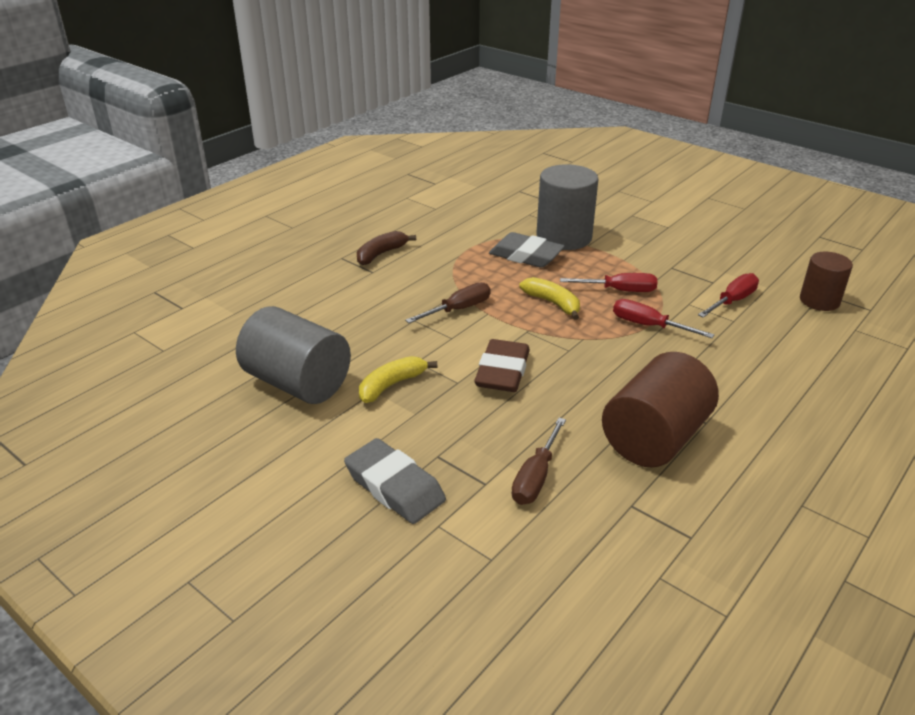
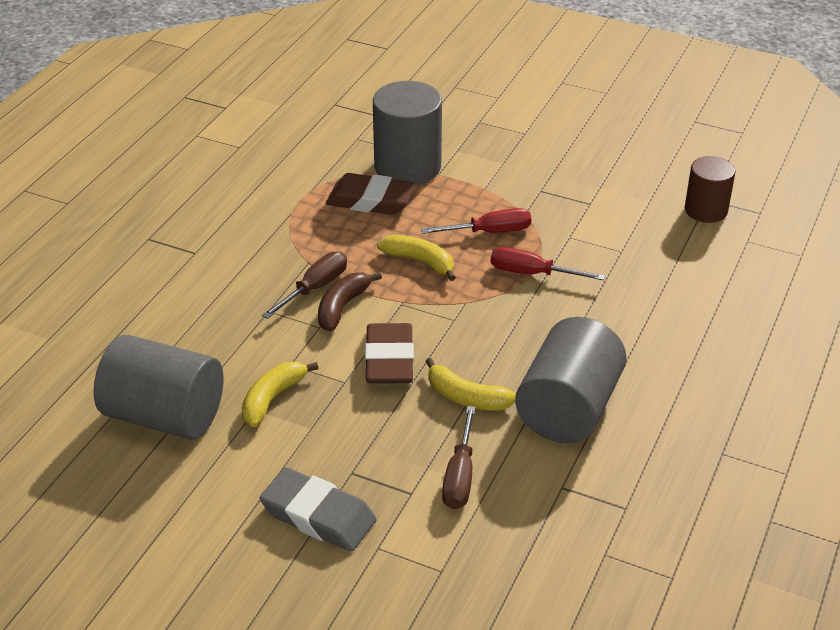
camera: 15 degrees left, 5 degrees up
(381, 254) = (195, 225): brown banana -> brown banana (342, 307)
(526, 256) = (370, 200): grey eraser -> brown eraser
(562, 412) = (466, 397): none -> yellow banana
(655, 438) = (568, 409): brown cylinder -> grey cylinder
(732, 301) = (615, 226): red screwdriver -> none

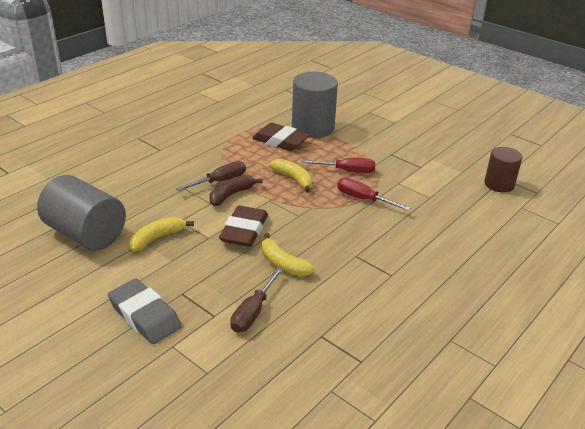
camera: 15 degrees right, 5 degrees down
(568, 409) = (350, 285): grey cylinder -> none

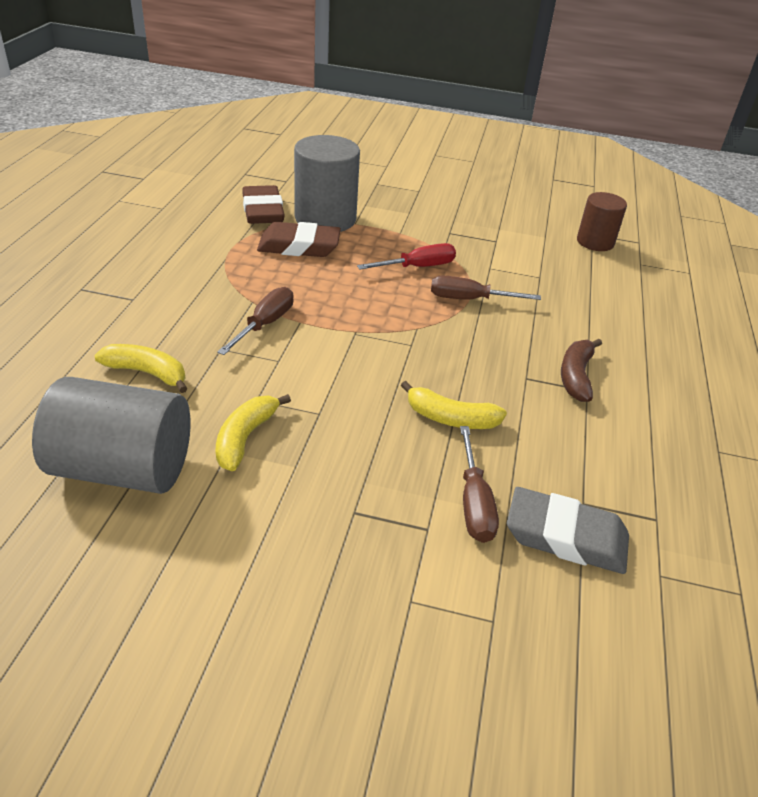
camera: 30 degrees left, 5 degrees up
(145, 315) = (330, 569): grey eraser -> grey eraser (565, 536)
(231, 195) = (297, 340): brown banana -> brown banana (576, 376)
(244, 231) = (360, 387): brown eraser -> brown eraser (263, 211)
(293, 179) = (361, 295): yellow banana -> yellow banana (147, 373)
(363, 199) = (469, 299): red screwdriver -> brown screwdriver

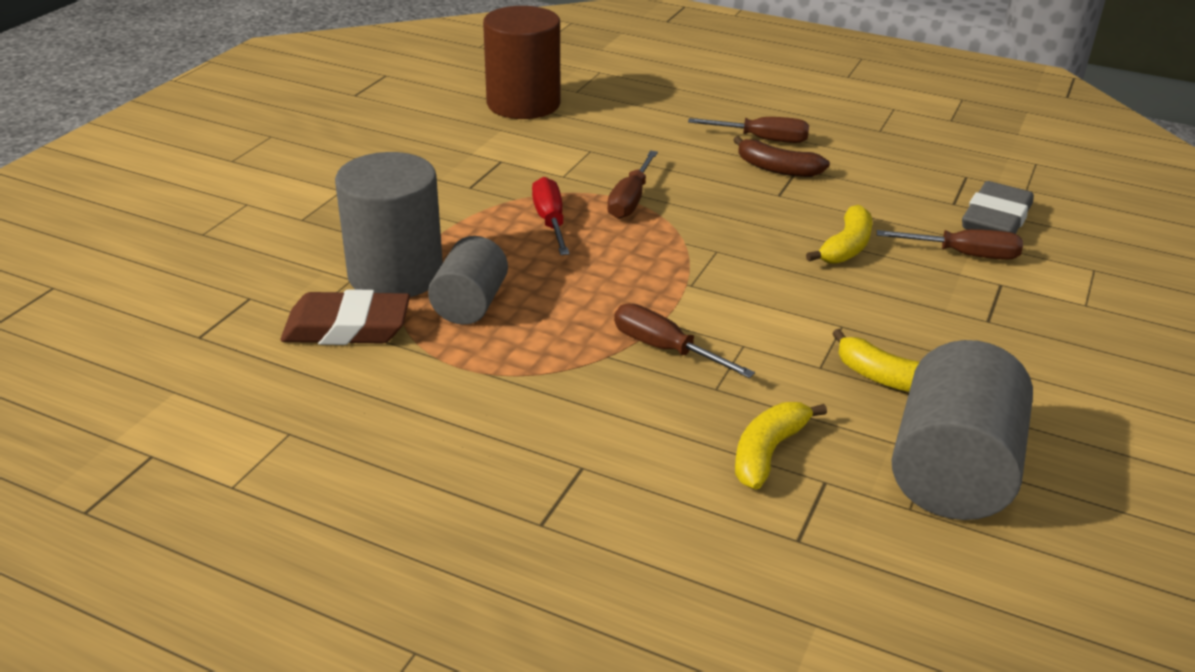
camera: 75 degrees left, 5 degrees down
(299, 246) = (470, 304): brown eraser -> grey cylinder
(595, 242) = (523, 104): brown cylinder -> brown cylinder, size x1.63
(630, 367) = (762, 139): none -> brown screwdriver

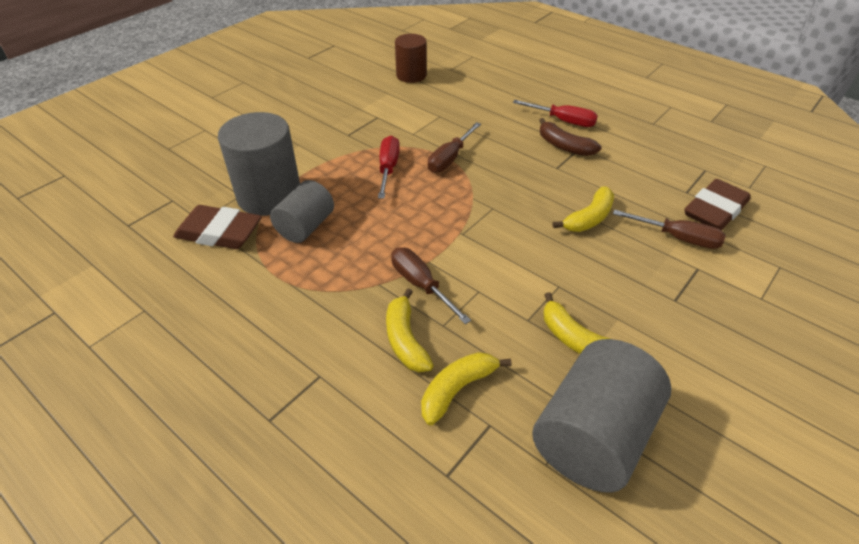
camera: 15 degrees right, 10 degrees up
(523, 104) = (411, 75): brown cylinder -> brown cylinder, size x0.61
(675, 411) = (405, 340): none -> yellow banana
(762, 139) = (563, 121): brown screwdriver -> red screwdriver
(995, 219) = (714, 210): grey eraser -> brown eraser

